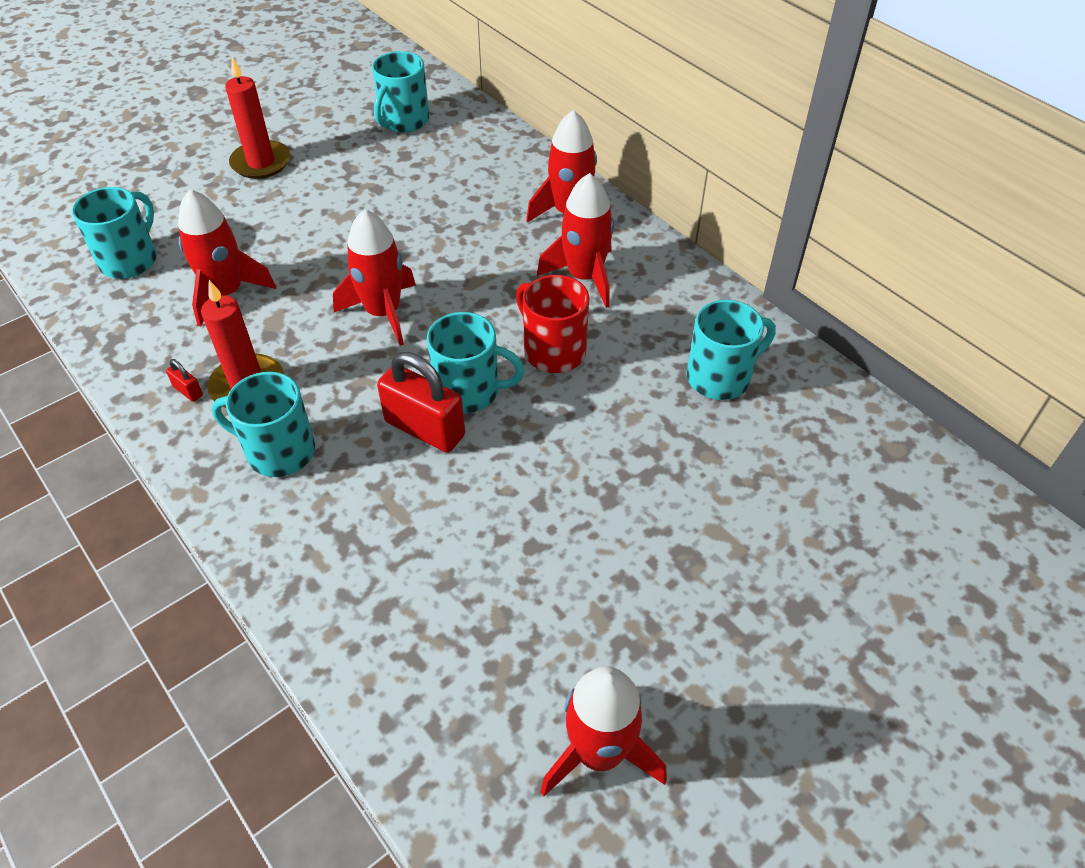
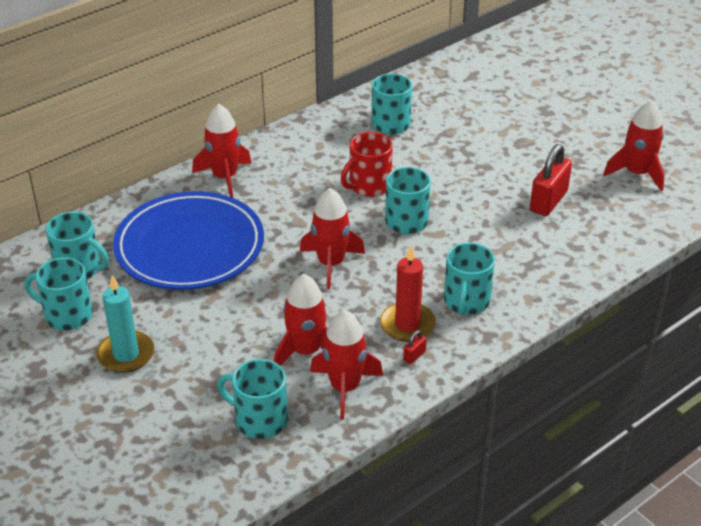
camera: 90 degrees left, 10 degrees down
(261, 163) = (126, 354): red candle -> turquoise candle
(331, 121) = (67, 315): none -> turquoise mug
(424, 429) = (440, 238): red padlock -> red padlock (548, 201)
(433, 193) = (189, 246): none -> blue plate
(584, 277) = (296, 172): red rocket -> red rocket (345, 387)

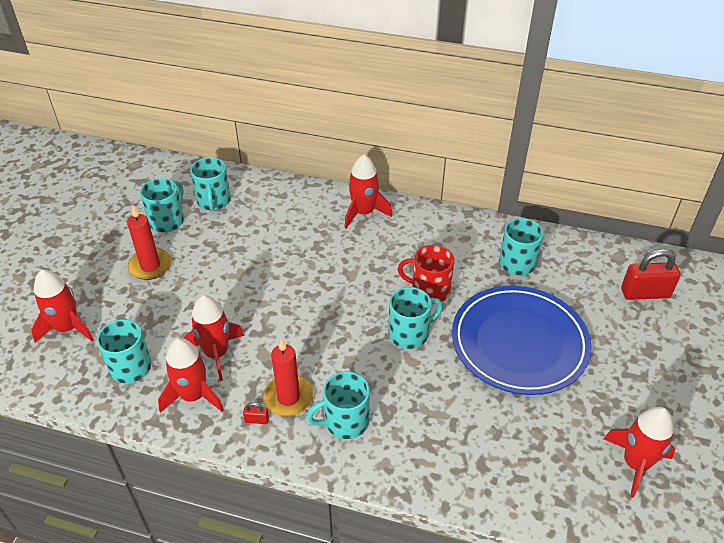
camera: 55 degrees right, 5 degrees up
(67, 315) = (167, 221): turquoise mug -> turquoise mug turned 45 degrees clockwise
(126, 354) = (150, 266): turquoise candle -> red candle
(189, 246) = (277, 236): blue plate -> blue plate (519, 343)
(331, 263) = (321, 317): red rocket -> red rocket (67, 328)
(548, 201) = (525, 414): red padlock -> red padlock (645, 293)

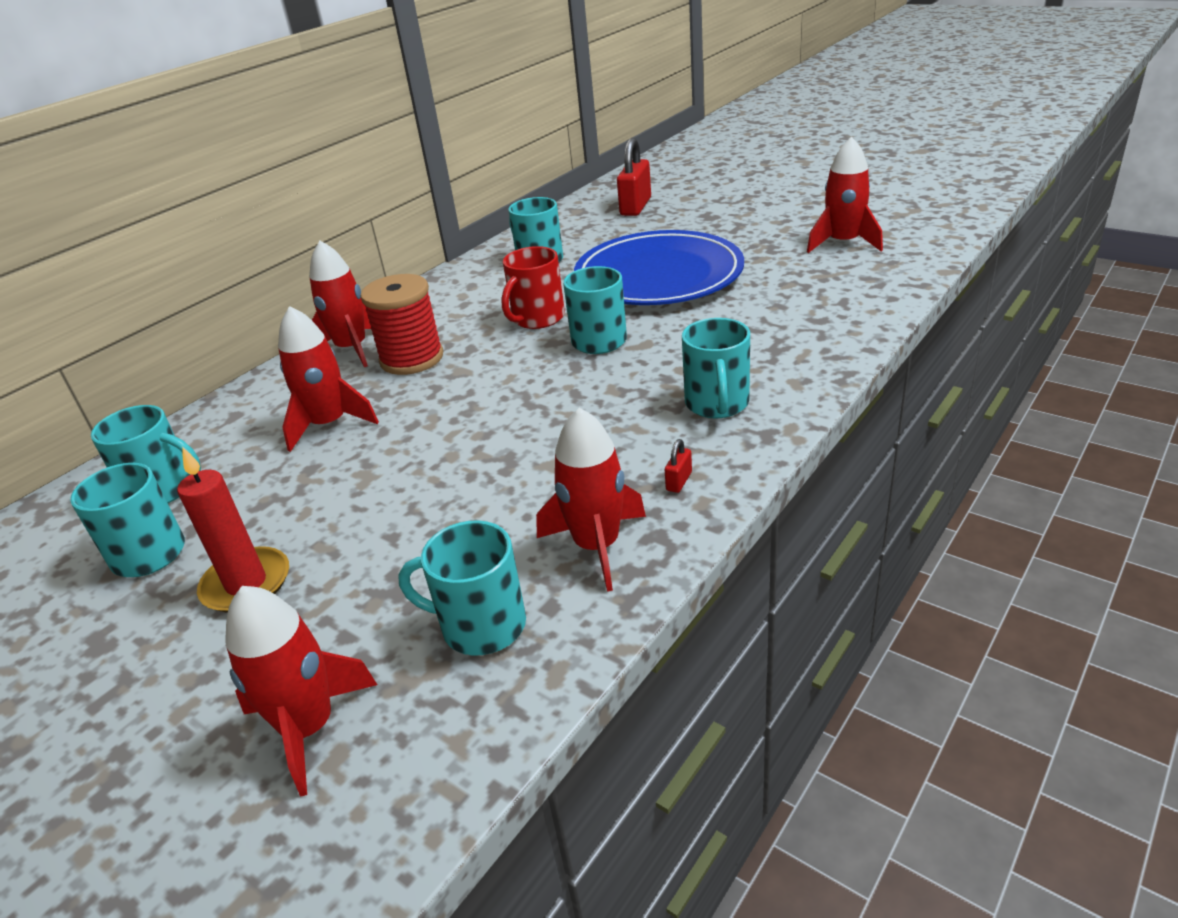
camera: 65 degrees left, 10 degrees down
(216, 353) = (521, 513): red rocket -> red rocket (329, 424)
(288, 397) = (651, 447): red candle -> none
(359, 245) = (412, 359): none -> red spool

